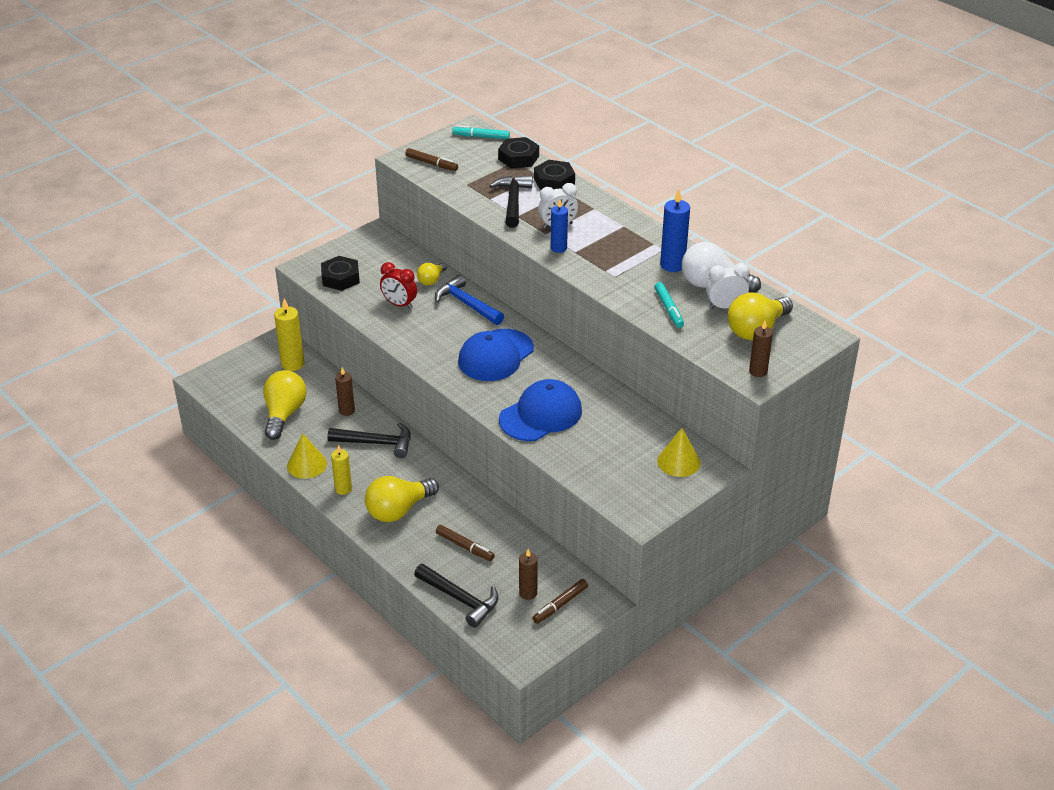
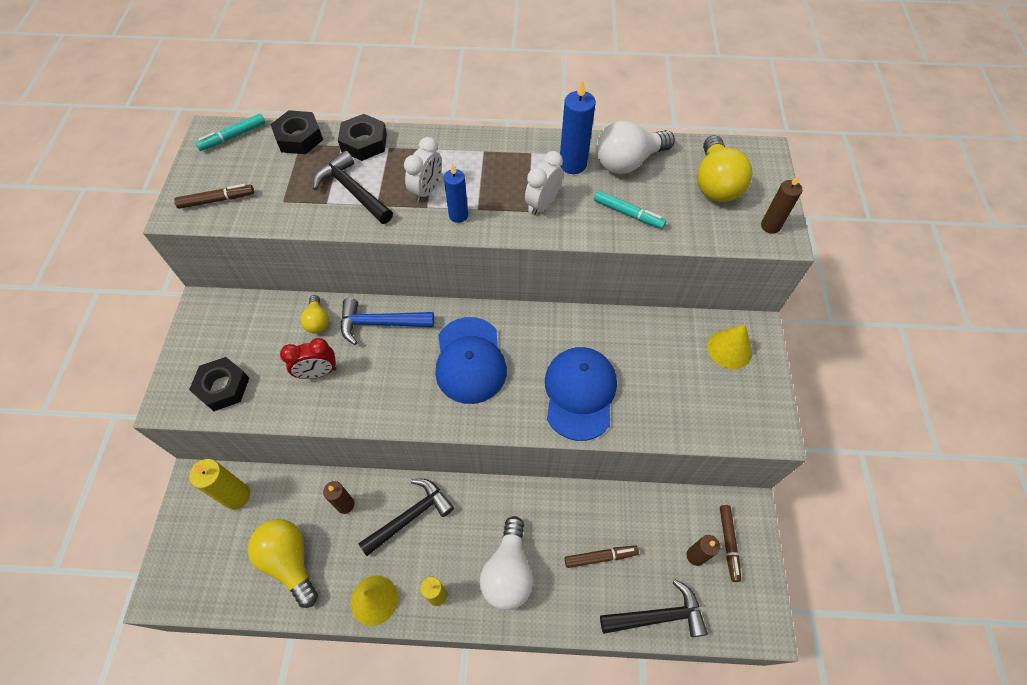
camera: 45 degrees left, 20 degrees up
(398, 510) = (508, 572): yellow light bulb -> white light bulb
(725, 306) = (664, 178): white clock -> white clock (543, 204)

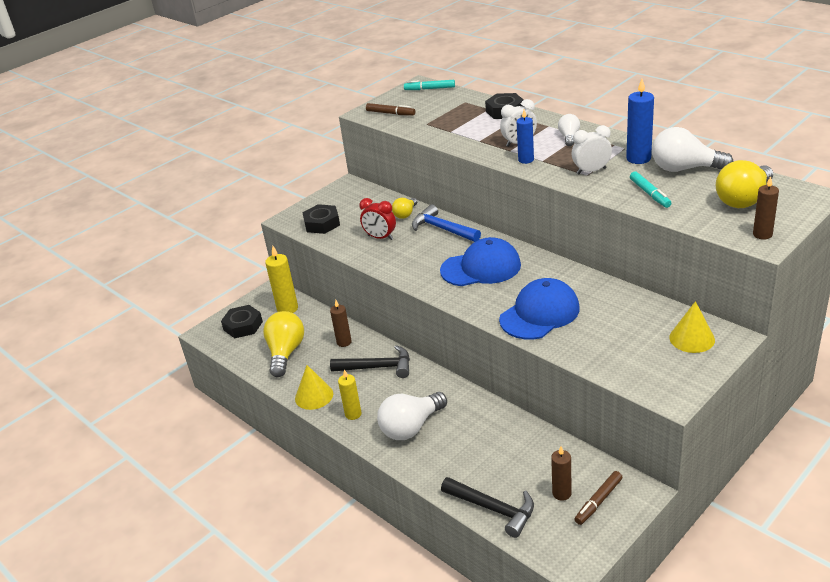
camera: 45 degrees right, 25 degrees down
(299, 138) = (467, 99): black nut -> black nut (243, 326)
(352, 191) = (472, 130): black hammer -> none
(470, 360) = (481, 268): blue cap -> blue cap turned 135 degrees counterclockwise
(474, 159) = (569, 137): none -> white light bulb
(600, 557) = (485, 454): brown marker -> none

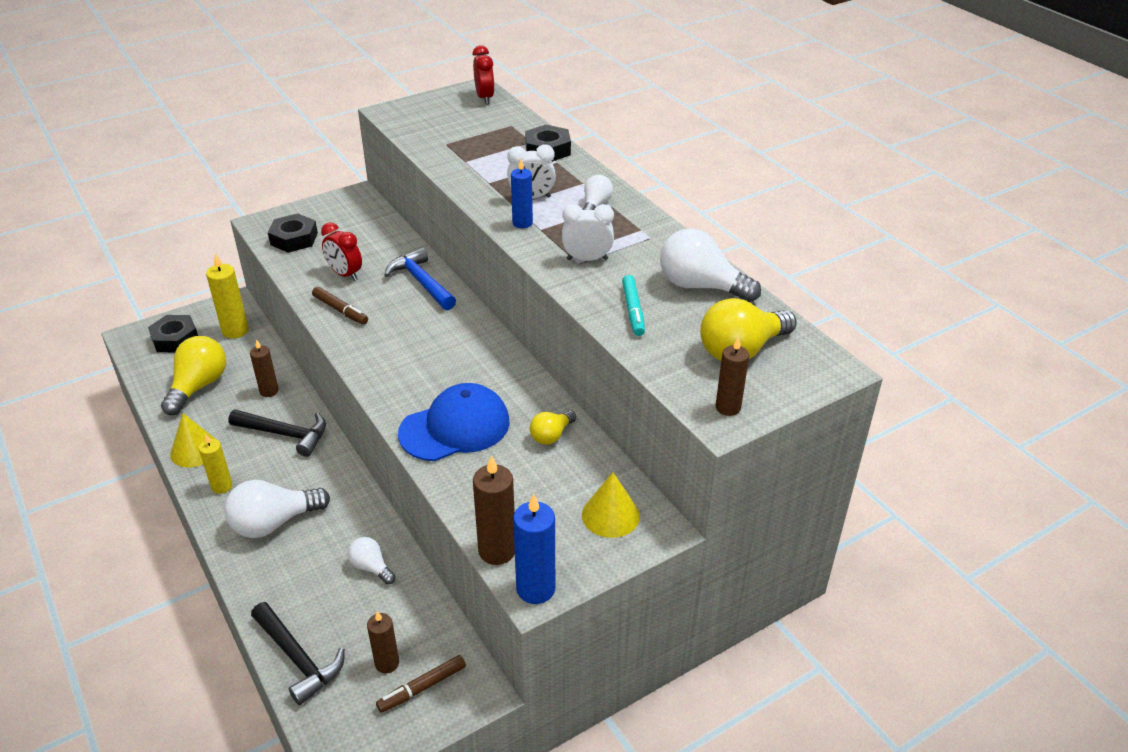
camera: 10 degrees right, 5 degrees up
(390, 113) = (416, 120): brown marker -> brown marker (340, 310)
(405, 214) = (393, 251): yellow light bulb -> yellow light bulb (551, 435)
(429, 89) = (484, 98): turquoise marker -> red clock
(481, 268) = (430, 346): blue cap -> none
(506, 436) = (371, 567): none -> white light bulb
(629, 381) = (497, 551): none -> brown candle
(638, 158) = (656, 257): blue candle -> blue candle (535, 589)

